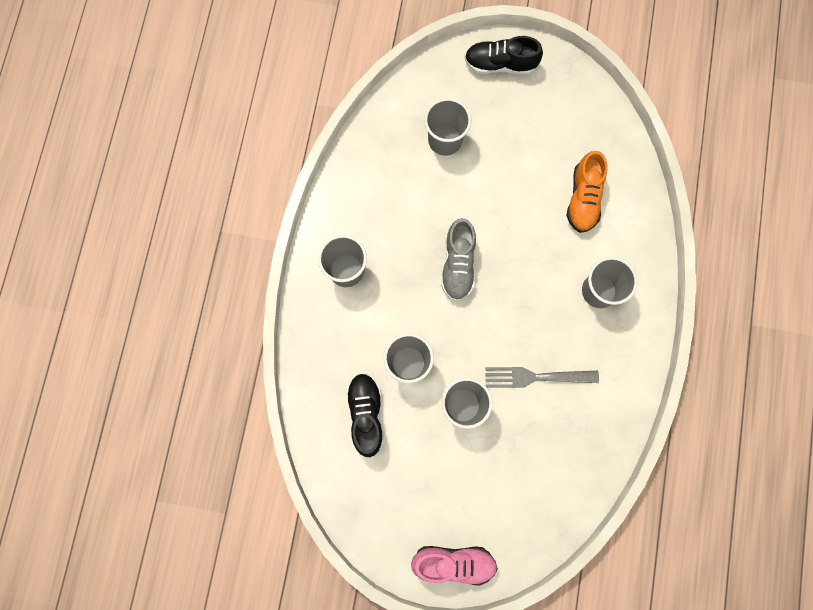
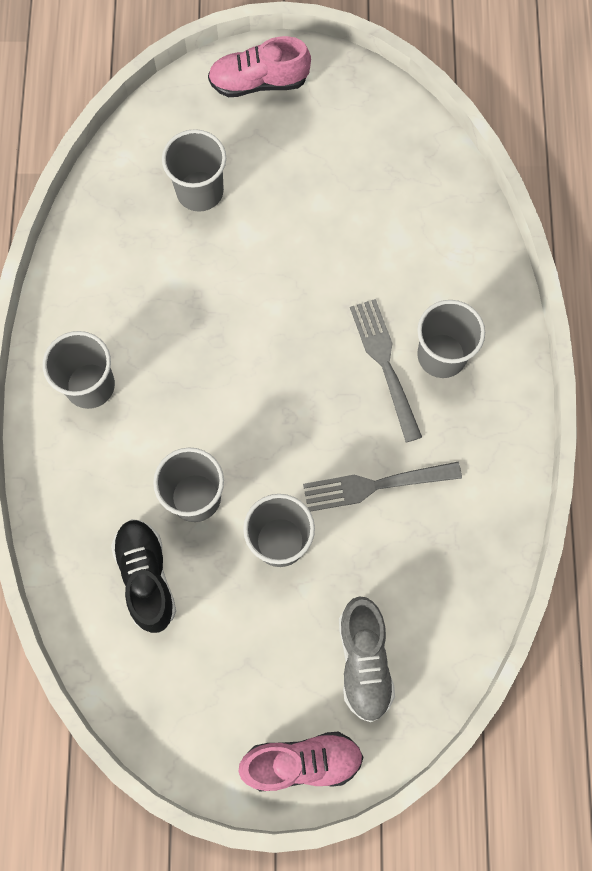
camera: 10 degrees left, 5 degrees down
(458, 265) = (243, 352): grey shoe -> grey shoe (364, 661)
(500, 64) = (259, 82): black shoe -> pink shoe
(557, 291) = (385, 365): none -> grey fork
(583, 199) = (399, 238): orange shoe -> none

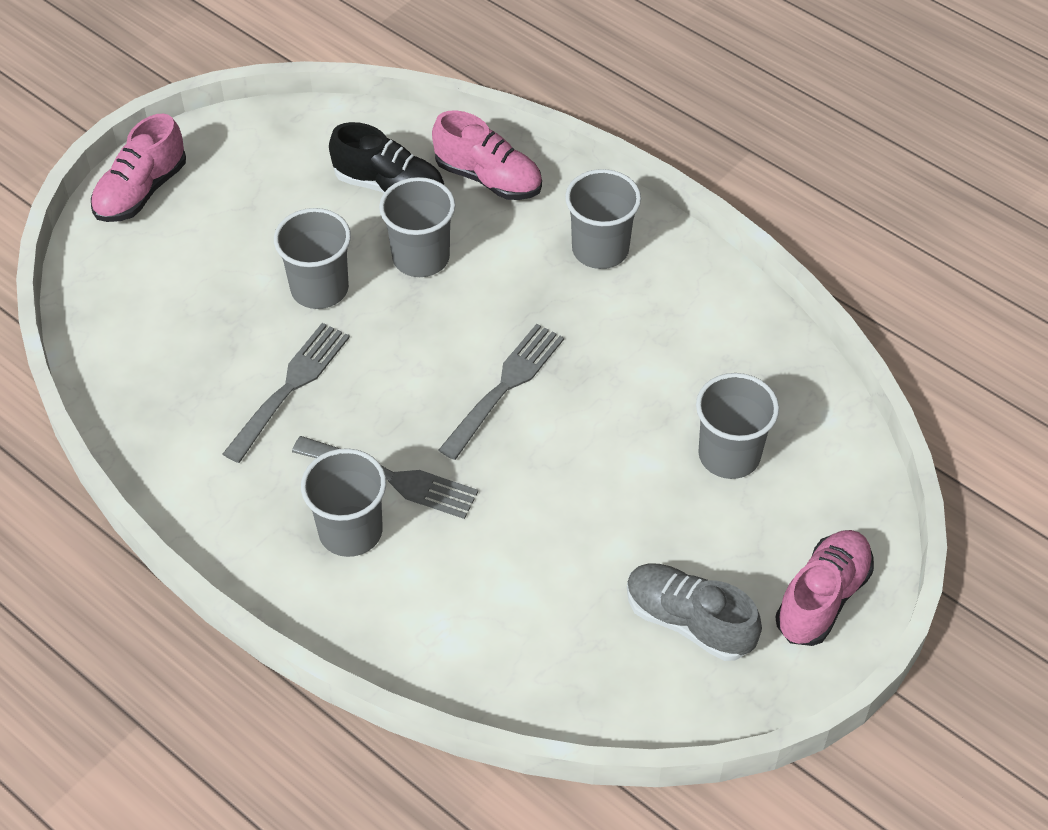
camera: 130 degrees right, 20 degrees down
(81, 514) = (488, 178): none -> pink shoe
(259, 354) = (504, 388): none -> grey fork
(364, 661) = (162, 278): grey shoe -> grey shoe (689, 621)

